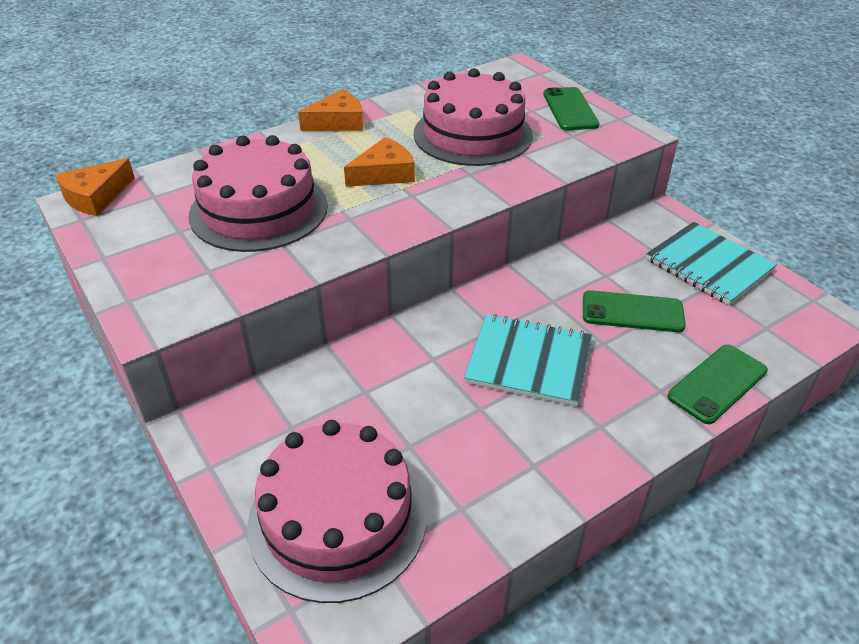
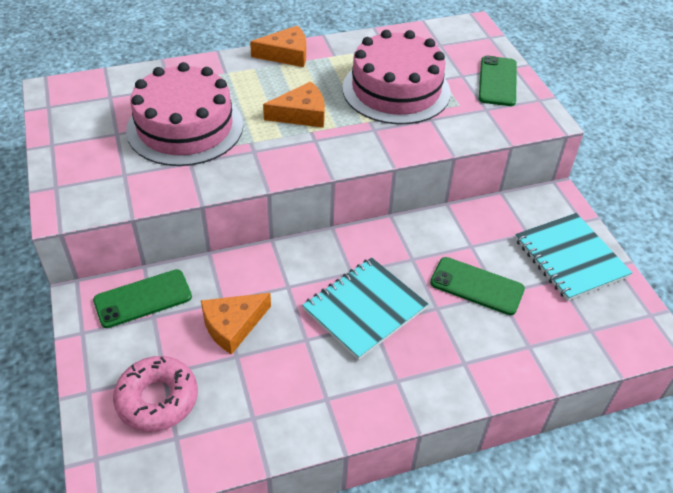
camera: 15 degrees right, 5 degrees up
(96, 197) = (66, 88): orange cheese -> orange cheese (233, 325)
(337, 518) = (157, 399): pink cake -> pink donut
(528, 362) = (365, 309): turquoise notebook -> turquoise notebook turned 75 degrees counterclockwise
(717, 383) = (517, 370): green phone -> green phone (143, 298)

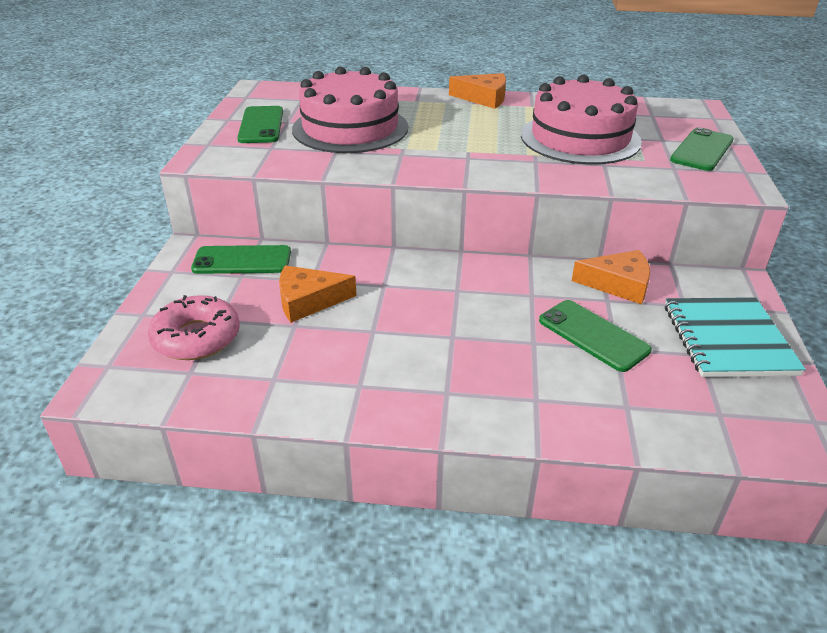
camera: 25 degrees right, 10 degrees down
(93, 145) = (261, 125): none -> green phone
(301, 114) = (468, 138): orange cheese -> orange cheese (618, 284)
(365, 309) = (451, 322): turquoise notebook -> none

